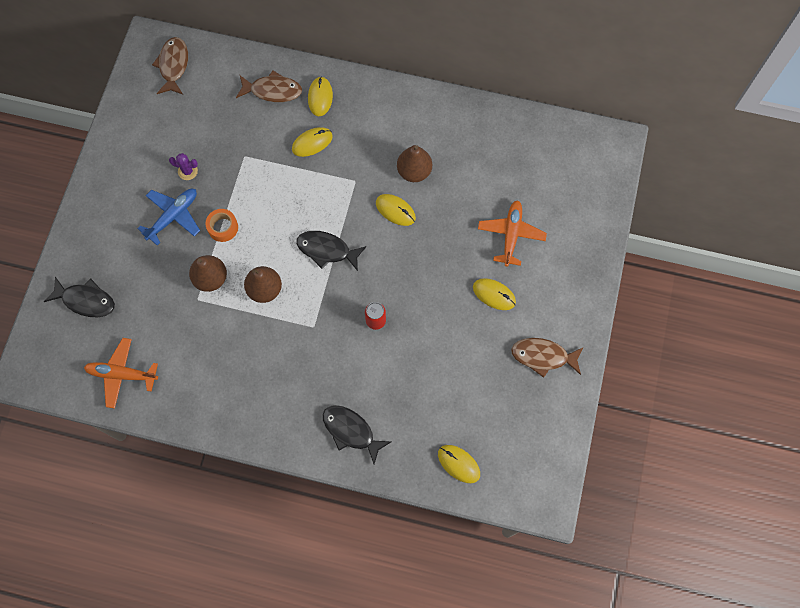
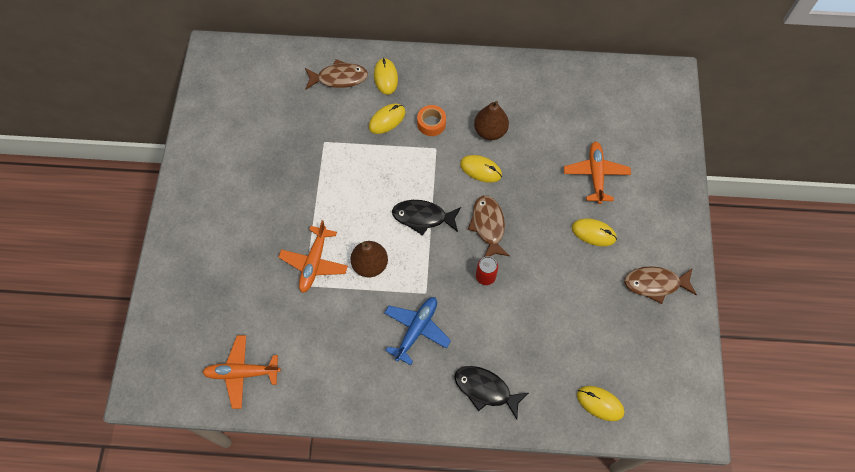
camera: 10 degrees left, 5 degrees down
(86, 300) = (192, 305): black fish -> none
(173, 65) = (239, 69): brown fish -> brown fish (488, 226)
(173, 216) = (265, 209): blue plane -> blue plane (416, 329)
(187, 171) = (271, 164): purple cactus -> none
(211, 279) = (314, 263): brown pear -> orange plane
(223, 227) = (316, 212): orange tape -> orange tape (431, 123)

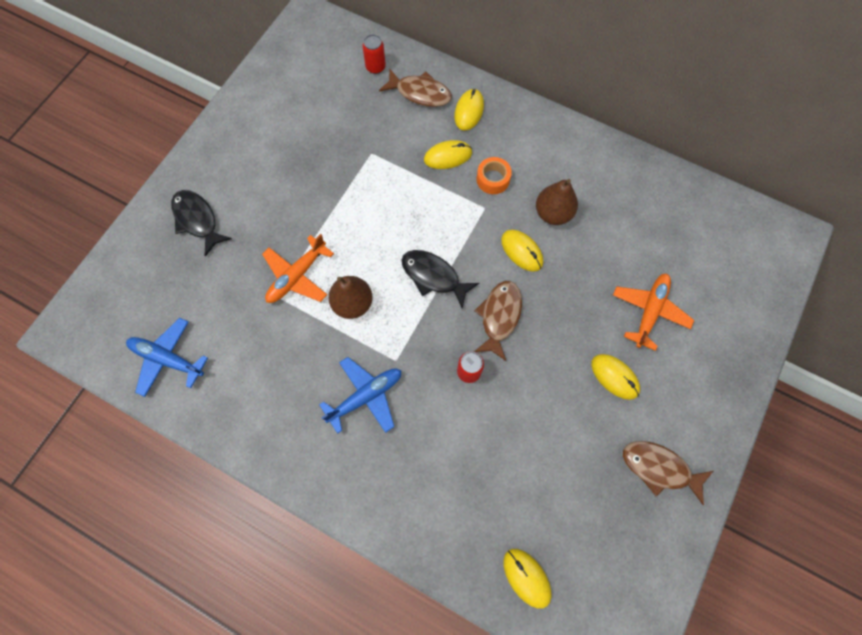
camera: 25 degrees right, 5 degrees up
(242, 373) = (167, 359): orange plane -> blue plane
(291, 71) = (375, 67): none -> red can
(485, 390) = (406, 498): black fish -> black fish (197, 220)

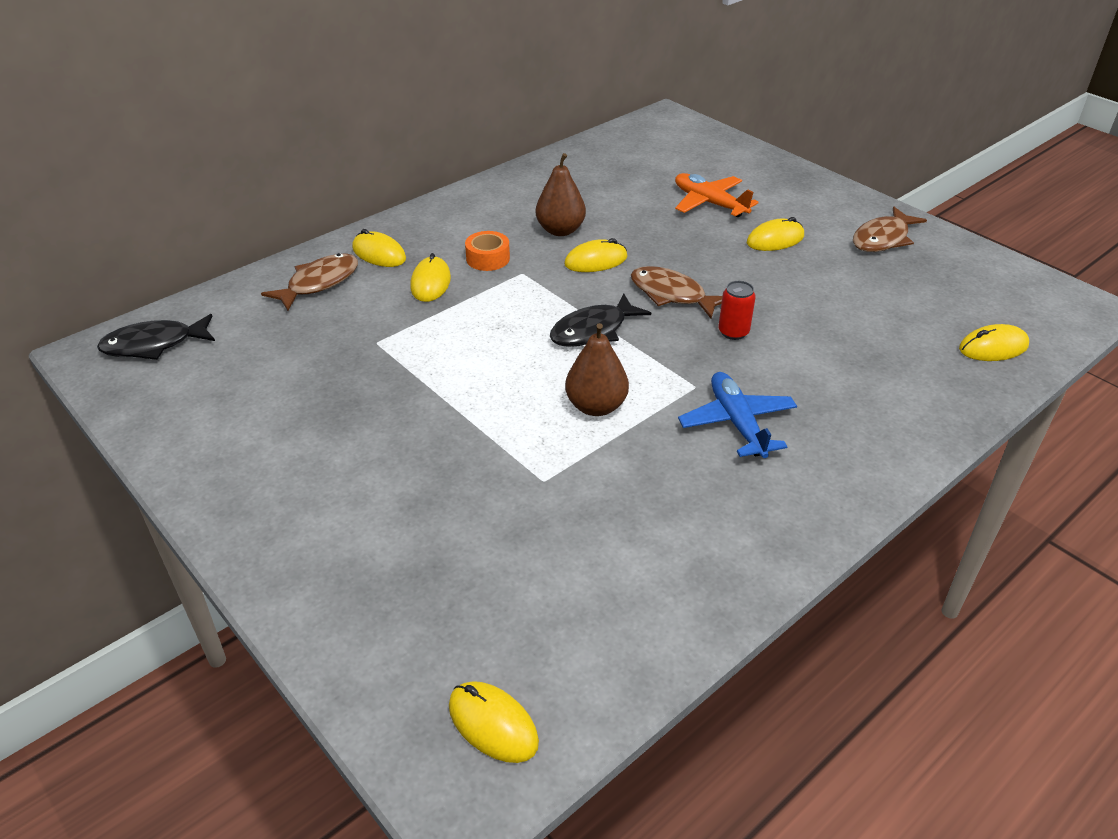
camera: 70 degrees left, 30 degrees down
(103, 330) = (493, 724): none -> yellow mouse
(167, 359) = (592, 635): blue plane -> none
(197, 220) = (355, 547): black fish -> black fish (154, 345)
(297, 276) = (524, 451): orange plane -> none
(375, 67) = (243, 310): red can -> none

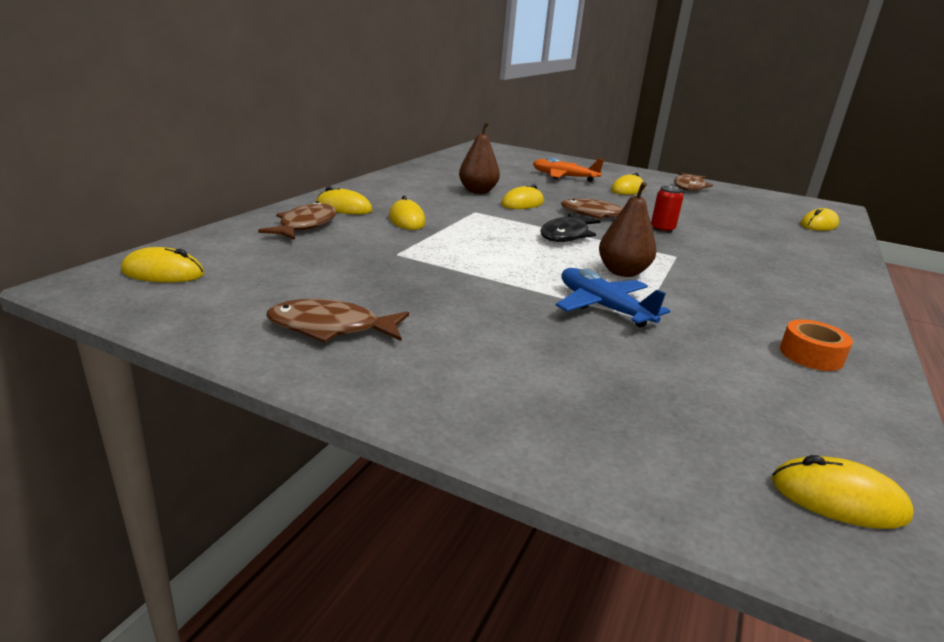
camera: 25 degrees left, 15 degrees down
(154, 345) = (163, 273): black fish -> yellow mouse
(243, 442) = (331, 328): none -> brown fish
(488, 258) = (439, 206): orange tape -> orange tape (811, 355)
(737, 423) = (730, 270): blue plane -> blue plane (602, 307)

